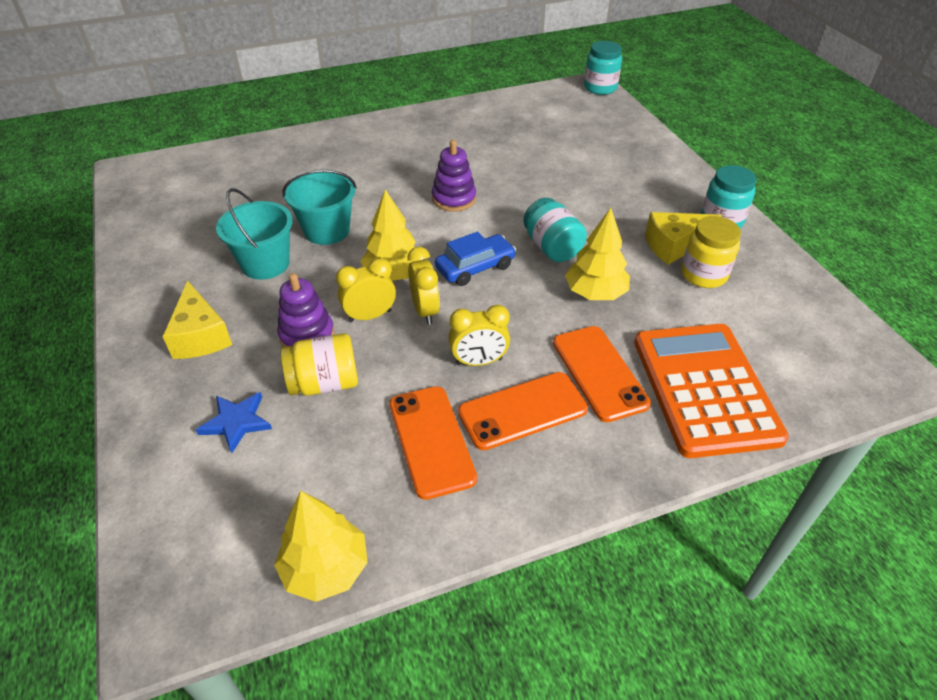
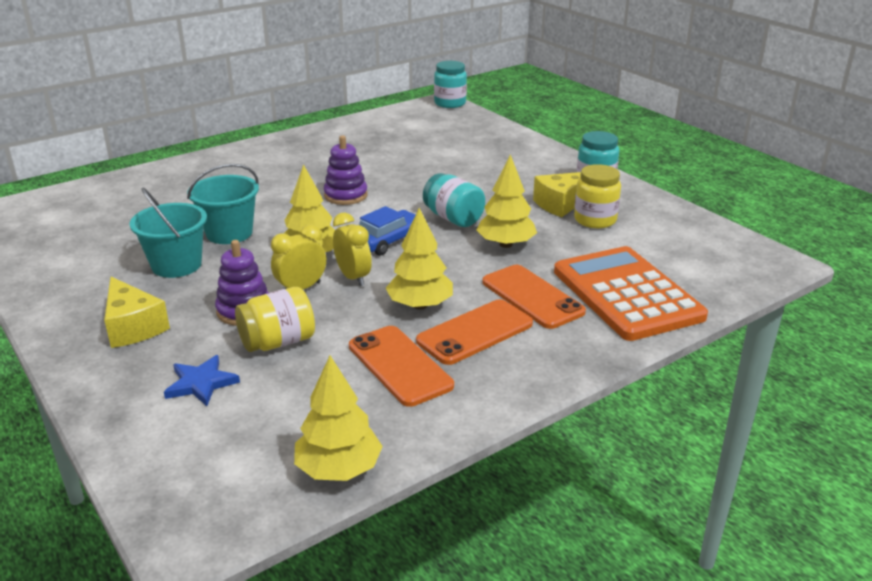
camera: 15 degrees left, 15 degrees down
(479, 361) = (420, 305): yellow clock -> yellow tree

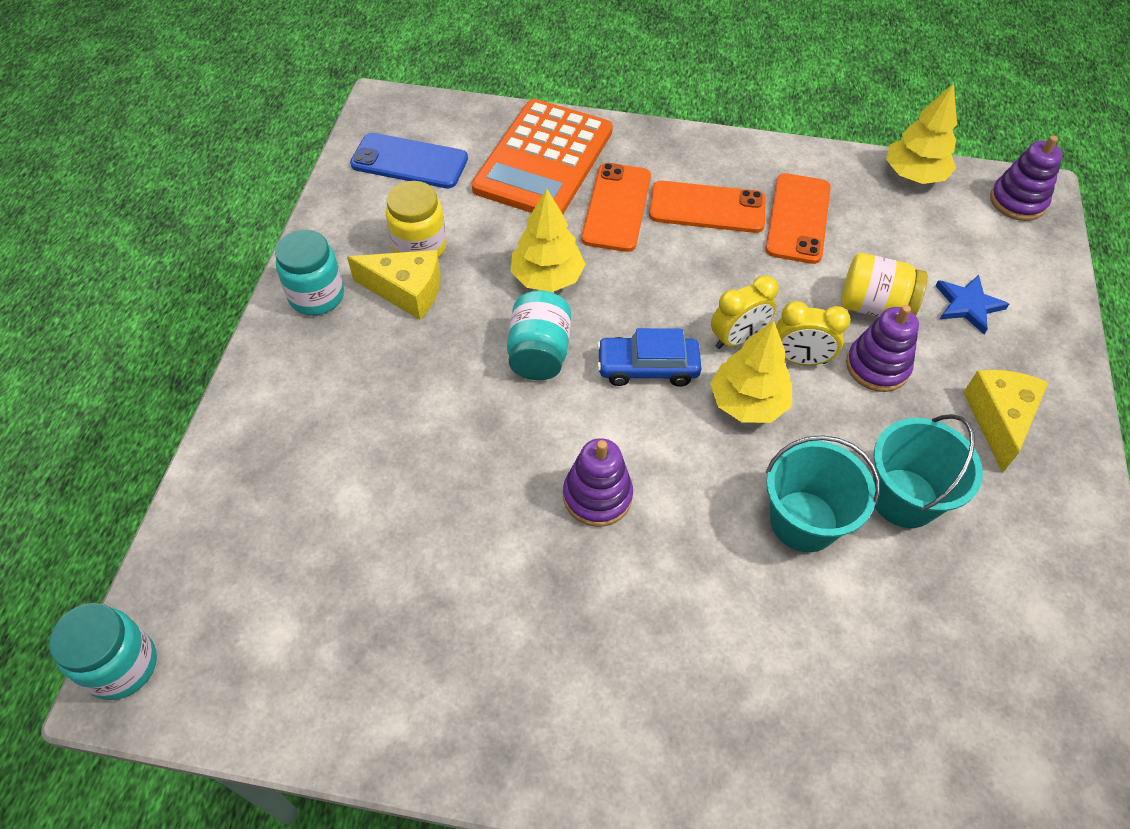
camera: 135 degrees left, 25 degrees up
(208, 510) = (1017, 201): none -> purple stacking toy
(353, 277) = (737, 338): yellow clock -> yellow clock turned 135 degrees counterclockwise
(420, 305) = (716, 263): yellow tree -> none
(691, 247) = (409, 161): none -> blue phone

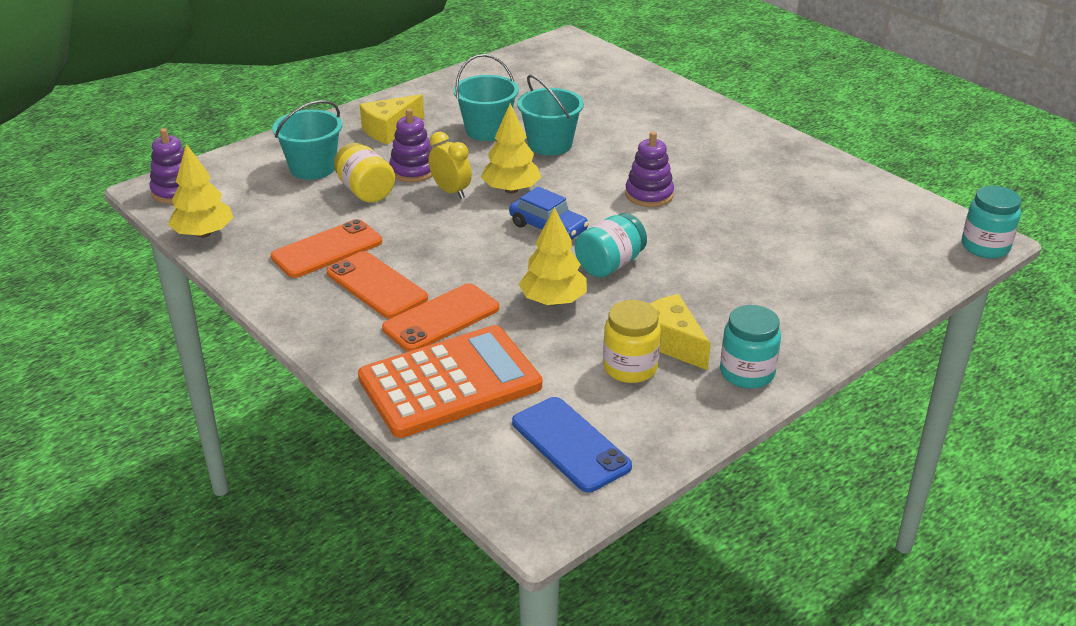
camera: 140 degrees left, 20 degrees down
(737, 338) = (472, 215): yellow clock -> none
(968, 305) = (312, 168): blue star -> turquoise bucket

